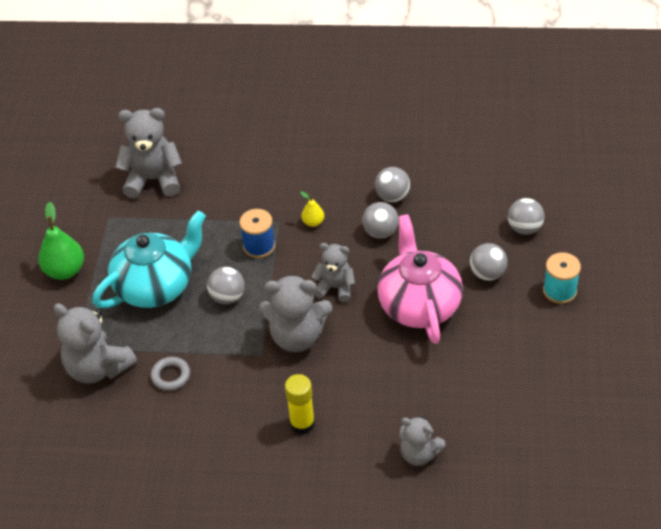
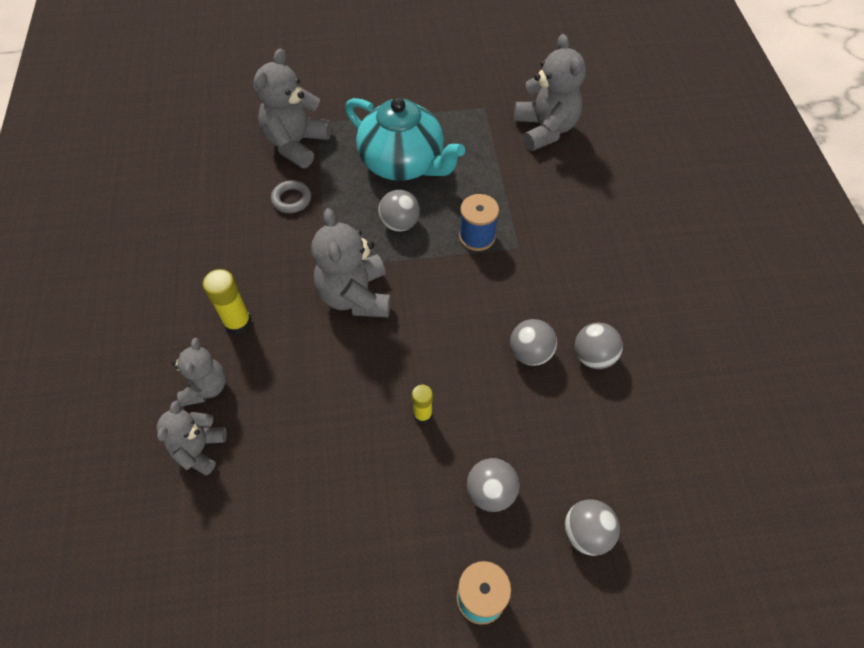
camera: 75 degrees right, 10 degrees up
(65, 271) = (409, 93): green pear -> none
(313, 222) = (526, 280): yellow pear -> none
(335, 288) = (432, 320): grey teddy bear -> grey teddy bear (206, 387)
(419, 304) = (422, 415): pink teapot -> yellow glue stick

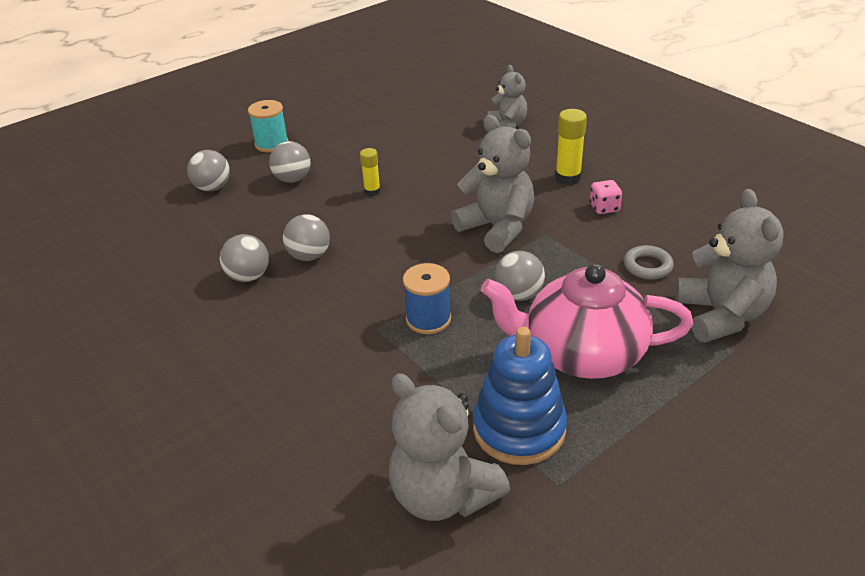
camera: 150 degrees right, 20 degrees down
(206, 387) = (542, 145): grey teddy bear -> none
(253, 269) = (604, 208): none -> pink dice
(403, 163) = (582, 353): turquoise teapot -> pink teapot
(480, 140) = (519, 429): none -> blue stacking toy

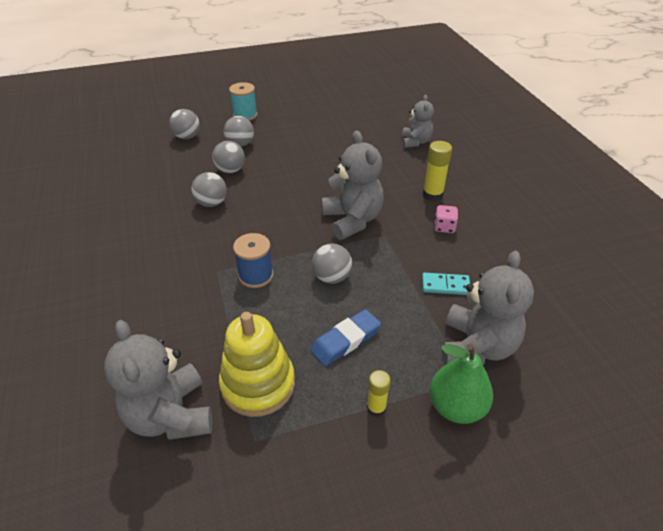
camera: 20 degrees right, 5 degrees up
(248, 276) = (164, 206): grey ball -> grey ball (230, 170)
(372, 191) = (285, 167): yellow glue stick -> yellow glue stick (376, 408)
(519, 429) = (258, 384): blue stacking toy -> yellow stacking toy
(582, 353) = (345, 340): pink teapot -> blue eraser
(647, 266) = (445, 285): grey ring -> turquoise domino
(740, 378) = (456, 407): none -> green pear

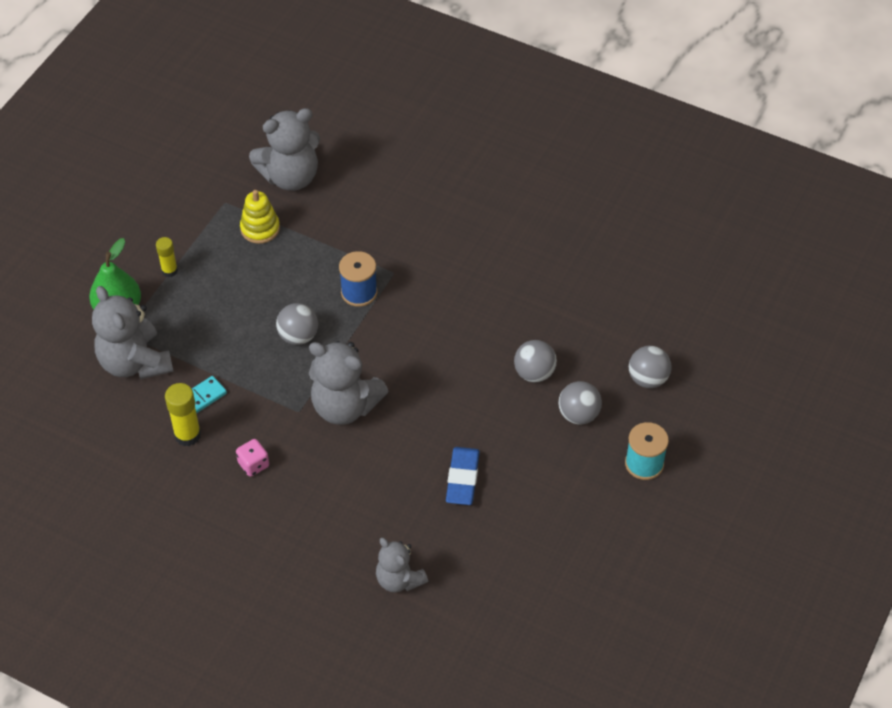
camera: 135 degrees right, 10 degrees up
(171, 415) = (290, 177): grey teddy bear -> grey teddy bear turned 135 degrees clockwise
(211, 203) = (492, 324): grey ball -> none
(258, 384) = (260, 228): yellow stacking toy -> yellow stacking toy, size x0.63
(345, 340) = (234, 296): blue eraser -> blue eraser (462, 479)
(432, 195) = (301, 500): yellow glue stick -> yellow glue stick (187, 435)

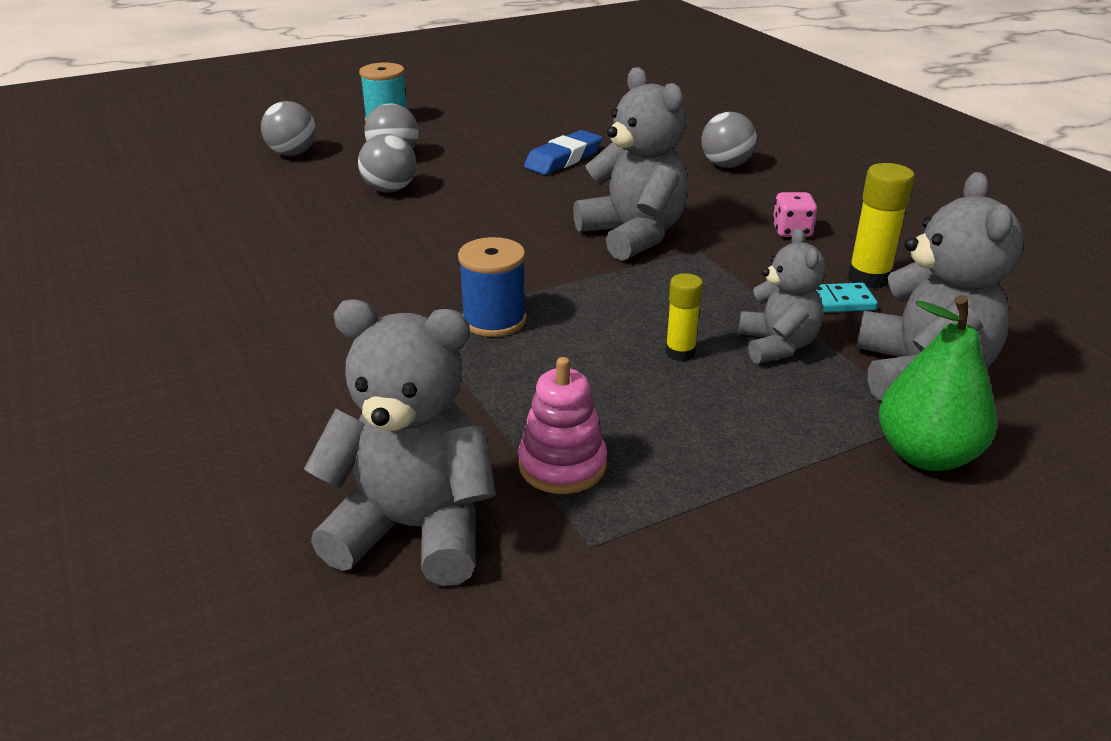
camera: 145 degrees left, 20 degrees down
(169, 271) = (790, 473): yellow glue stick -> yellow glue stick (680, 353)
(260, 228) = (562, 465): yellow stacking toy -> pink stacking toy
(298, 336) = (631, 310): grey ball -> grey ball (726, 165)
(399, 579) = (694, 134): grey teddy bear -> grey teddy bear (777, 345)

